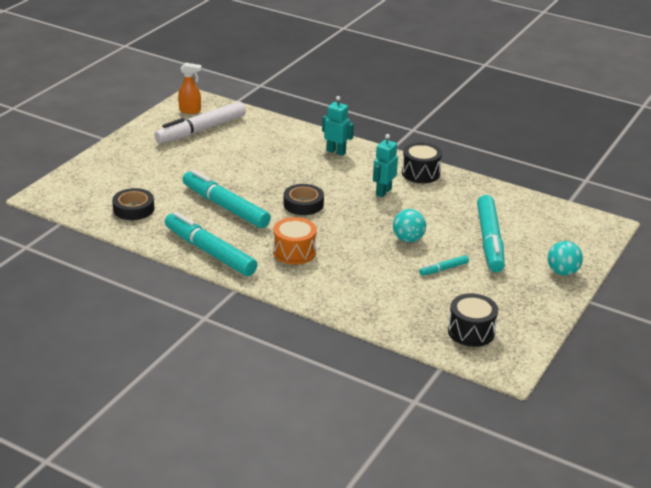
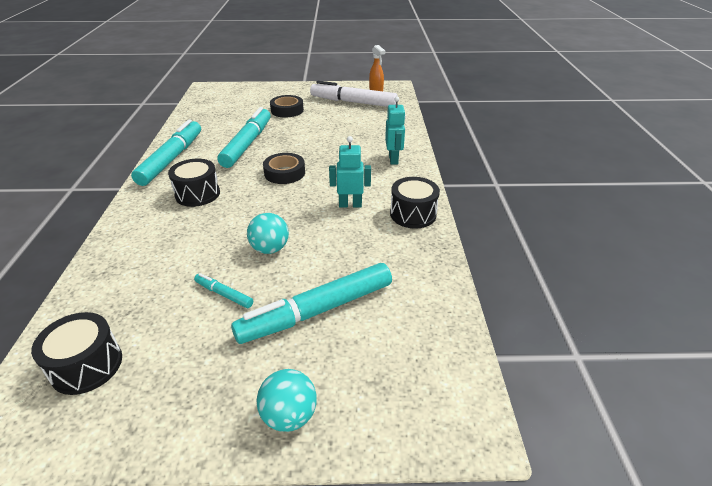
camera: 60 degrees right, 5 degrees up
(133, 209) = (214, 116): black tape -> black tape (287, 110)
(294, 252) = (197, 194): orange drum -> black drum

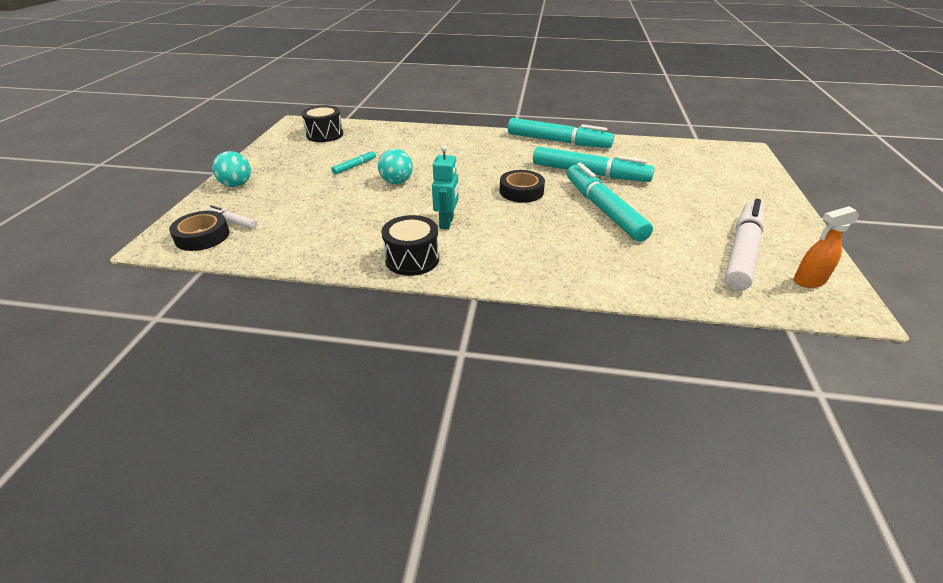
camera: 100 degrees right, 0 degrees up
(197, 194) = (492, 154): black drum -> none
(287, 110) = (691, 197): black tape -> black tape (202, 236)
(318, 311) = (311, 198): turquoise marker -> turquoise marker (603, 210)
(393, 159) = (543, 264): turquoise robot -> none
(395, 368) = (233, 222): none -> white marker

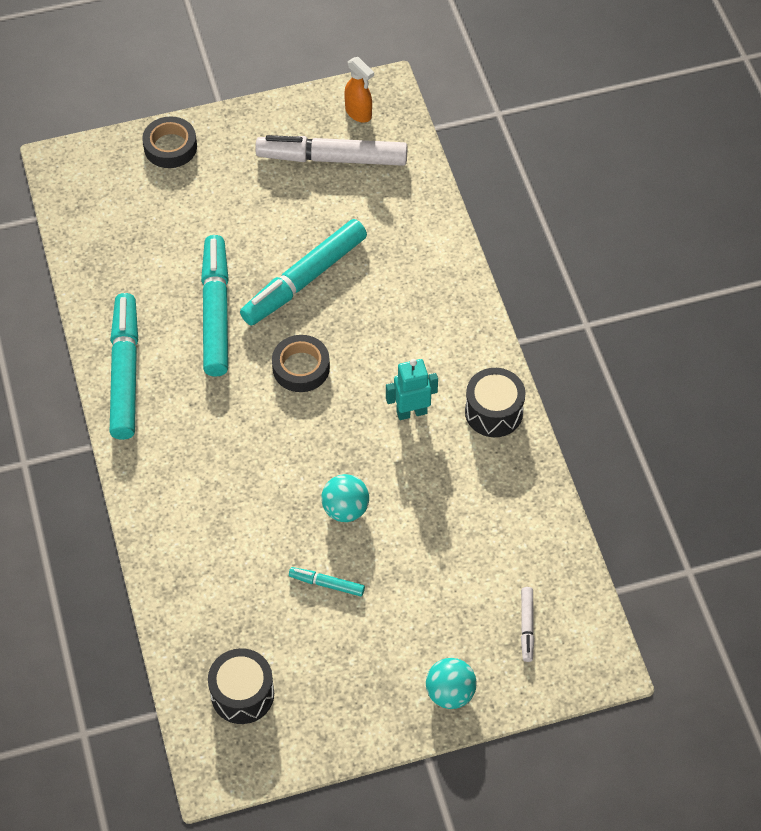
camera: 115 degrees left, 20 degrees up
(202, 236) = (569, 634): black tape -> black tape (170, 147)

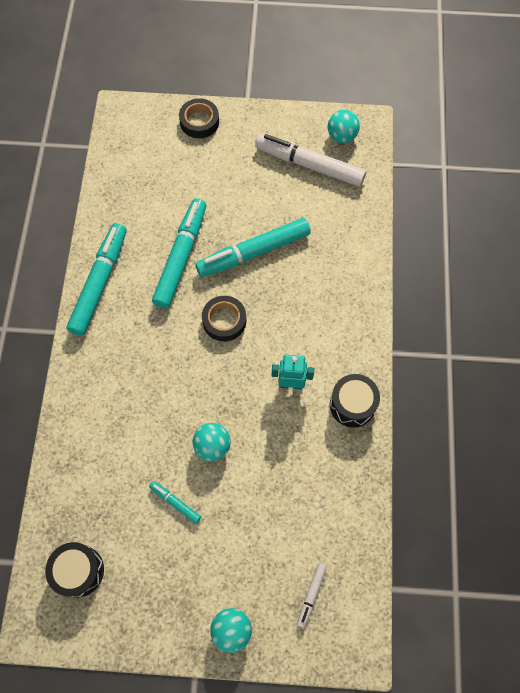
camera: 20 degrees right, 10 degrees up
(358, 113) = (341, 136): orange spray bottle -> turquoise ball

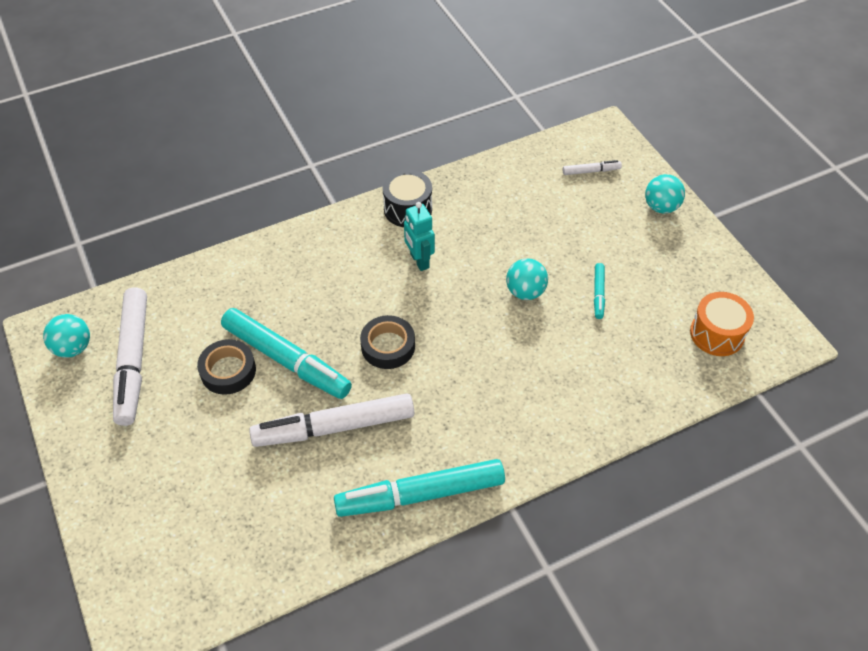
camera: 120 degrees left, 15 degrees down
(79, 571) = (717, 334): black drum -> orange drum
(181, 257) = (335, 427): turquoise marker -> white marker
(199, 122) = (114, 516): black tape -> black tape (228, 371)

